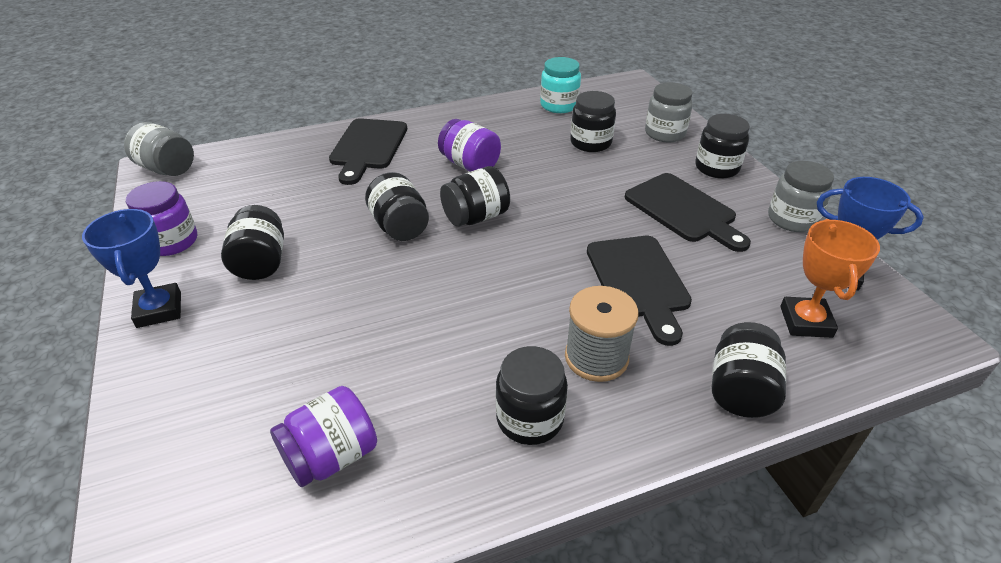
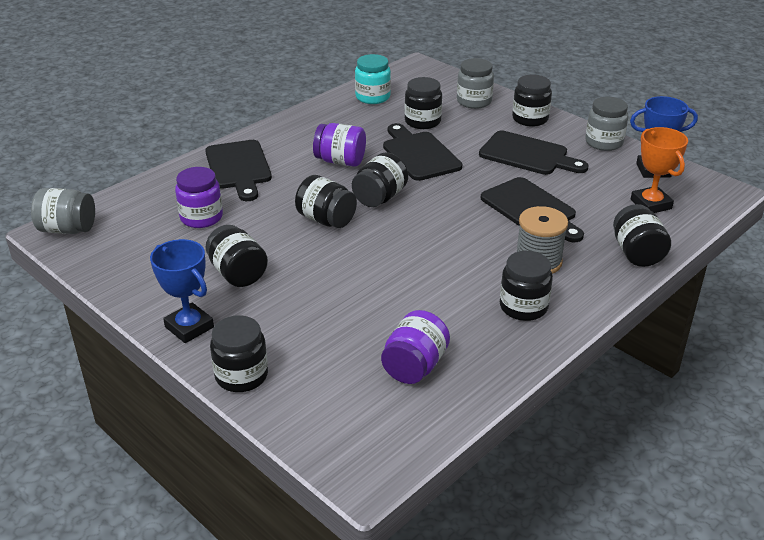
camera: 25 degrees left, 5 degrees down
(147, 391) = (241, 376): none -> black jar
(172, 242) = (142, 281): purple jar -> purple jar (201, 217)
(558, 178) = (419, 154): none -> black cutting board

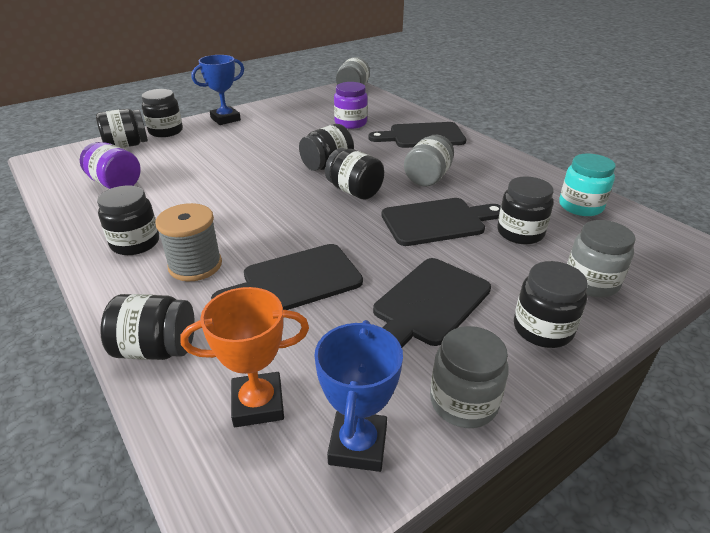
camera: 100 degrees right, 0 degrees up
(238, 274) = (272, 132): black jar -> black jar (126, 145)
(340, 161) = (428, 178): purple jar -> grey jar

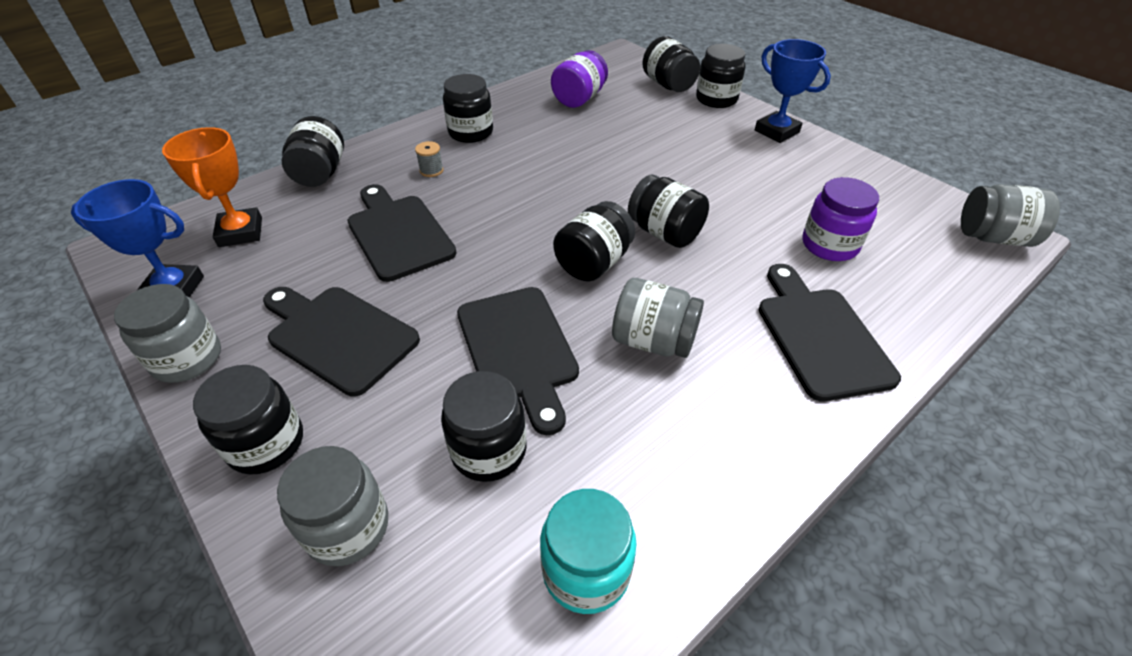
camera: 85 degrees right, 10 degrees up
(195, 265) = (431, 170): grey spool -> grey spool, size x0.47

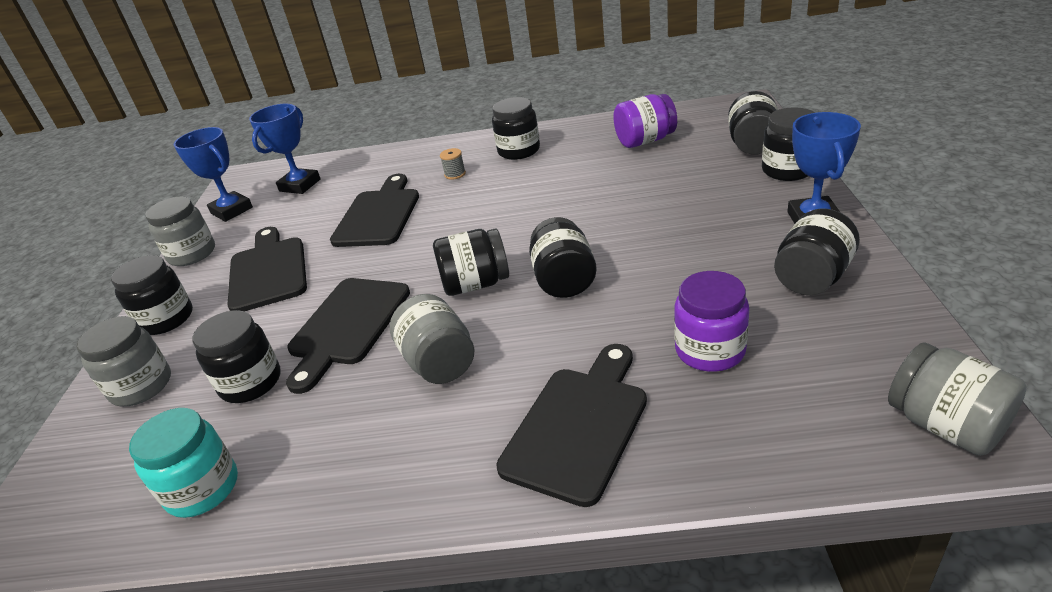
camera: 45 degrees right, 10 degrees down
(240, 232) = (300, 185): orange trophy -> blue trophy
(320, 173) = (386, 157): black jar -> black jar (812, 277)

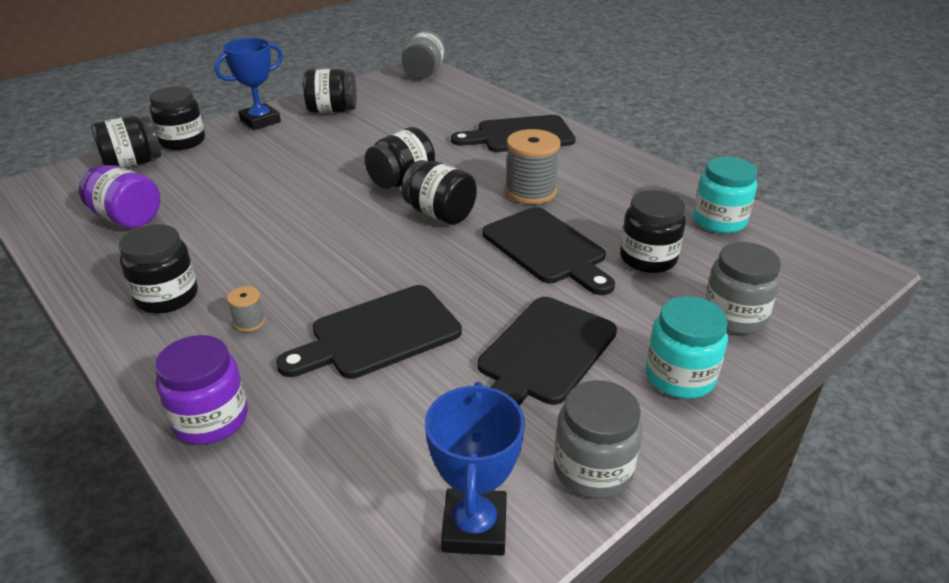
camera: 135 degrees left, 0 degrees up
(166, 319) = (679, 376): black jar -> turquoise jar
(300, 185) = (351, 488): blue trophy -> none
(347, 326) = (547, 249): black cutting board -> black cutting board turned 75 degrees clockwise
(439, 362) = (530, 191): grey jar -> grey spool
(710, 350) = (426, 121): purple jar -> purple jar (211, 419)

